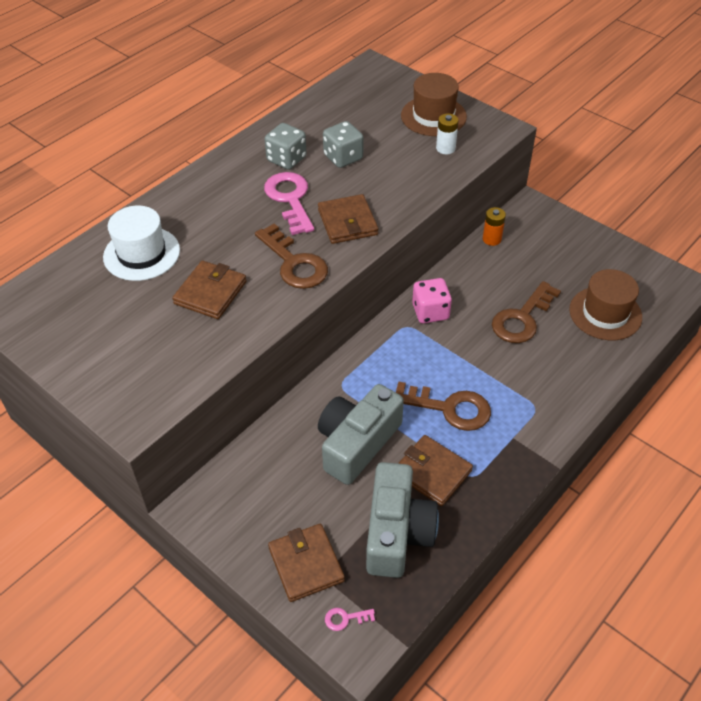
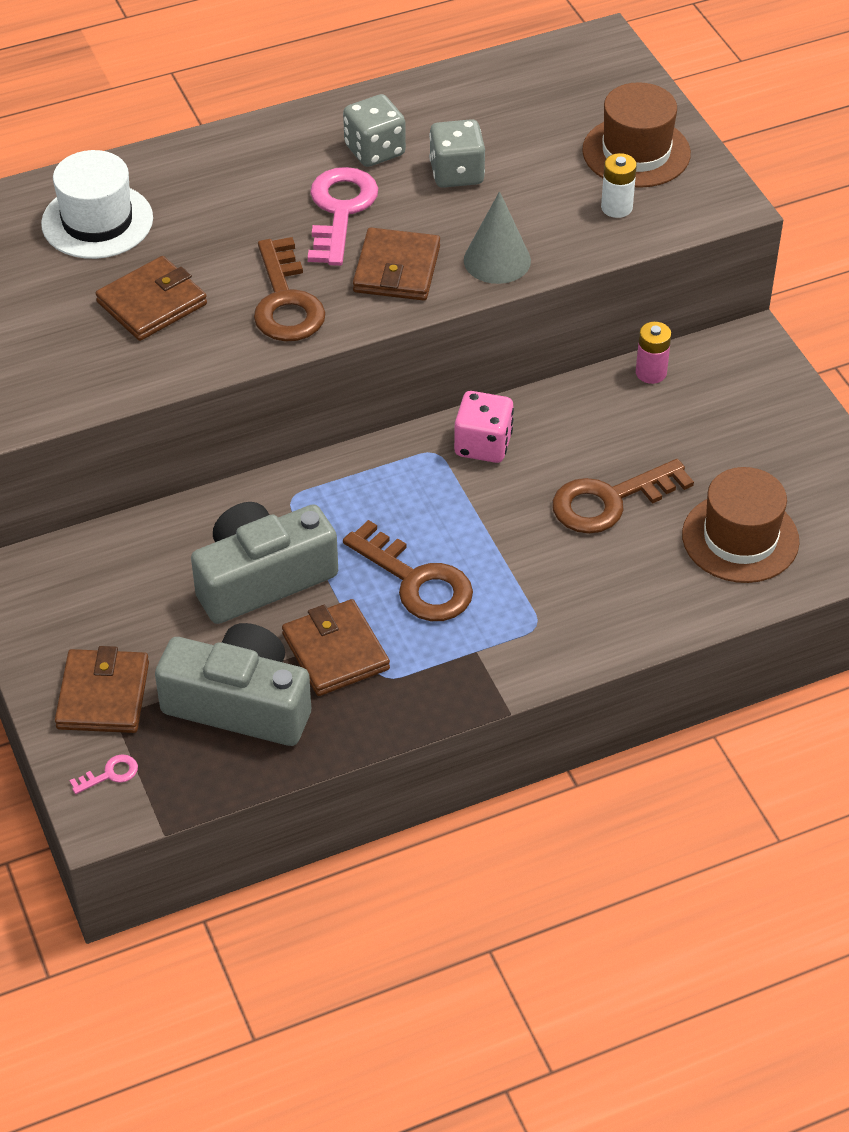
camera: 25 degrees right, 0 degrees up
(345, 619) = (110, 774): pink key -> pink key turned 135 degrees clockwise
(397, 532) = (240, 704): grey camera -> grey camera turned 105 degrees counterclockwise
(401, 198) = (497, 260): none -> grey cone
(492, 239) = (651, 373): orange battery -> pink battery

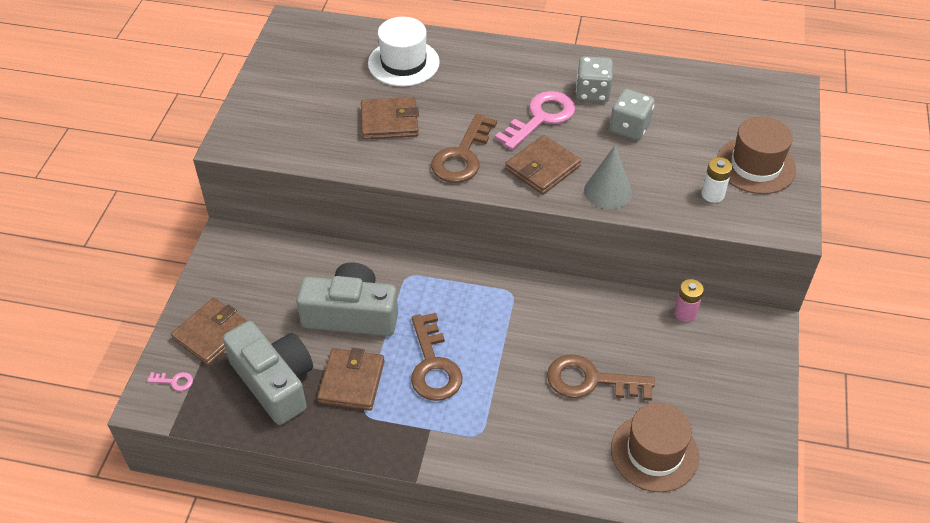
camera: 35 degrees right, 0 degrees up
(483, 445) = (543, 303): pink dice -> none

